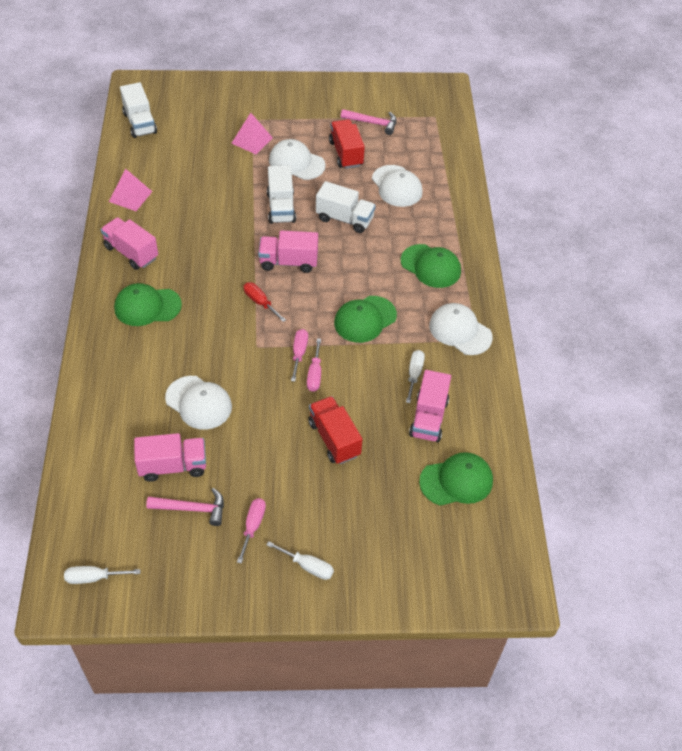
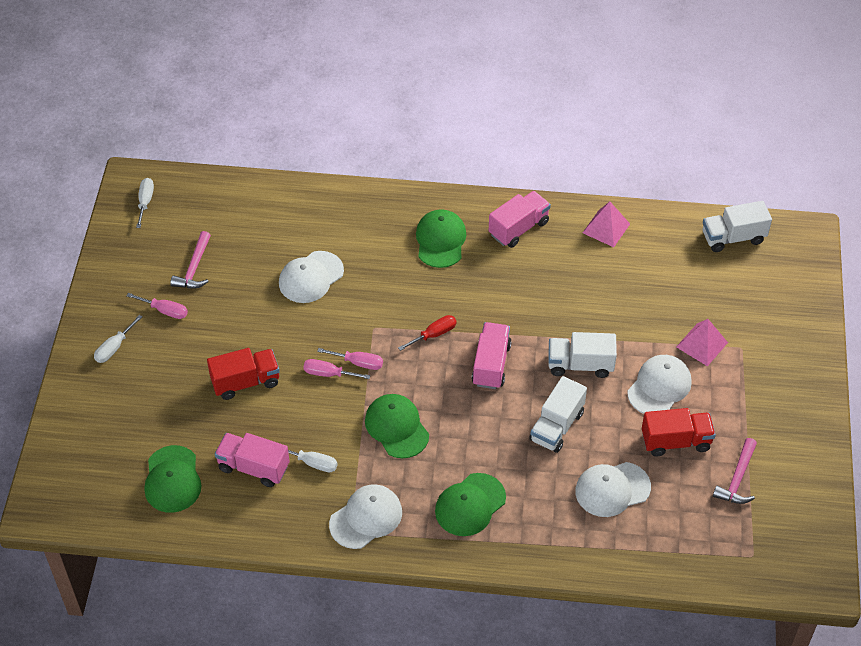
camera: 100 degrees right, 0 degrees up
(173, 466) = (243, 256): pink truck -> none

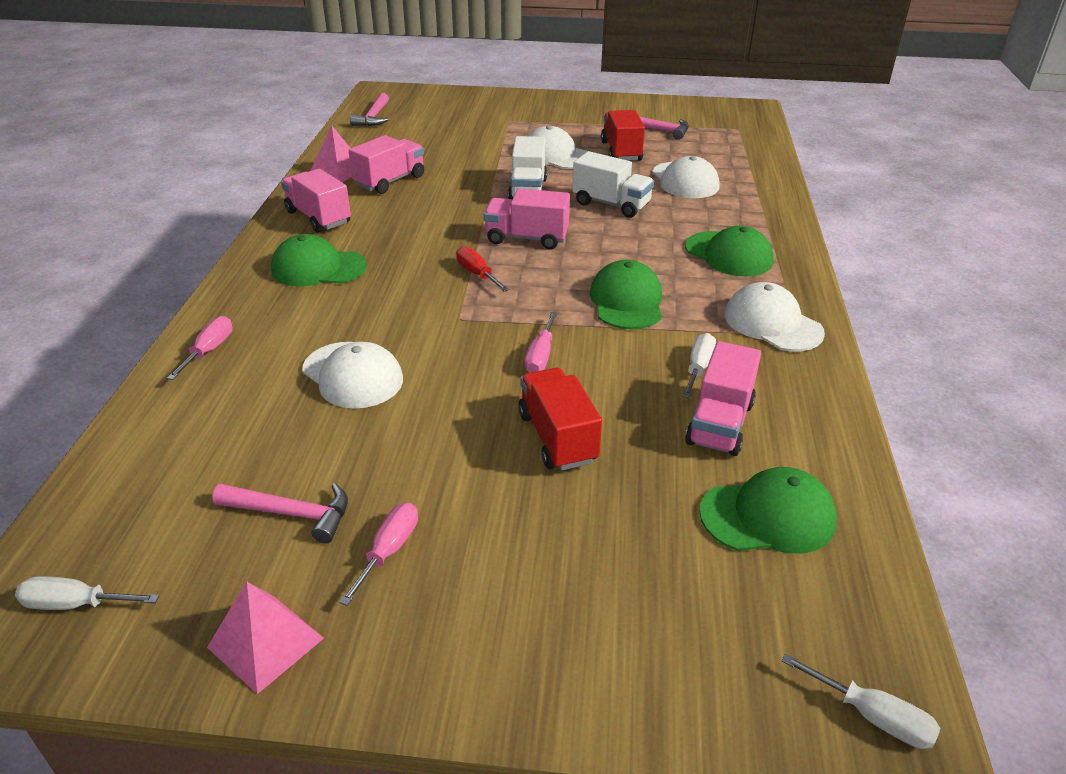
camera: 90 degrees left, 15 degrees down
(114, 348) = (474, 628): white screwdriver -> white screwdriver (873, 717)
(358, 363) = (521, 331): pink screwdriver -> pink screwdriver (209, 350)
(397, 427) = (627, 301): green cap -> green cap turned 120 degrees clockwise
(589, 266) = (390, 181): none -> pink truck
(701, 344) = (504, 136): pink pyramid -> pink pyramid (265, 642)
(733, 238) = (373, 117): white truck -> pink hammer

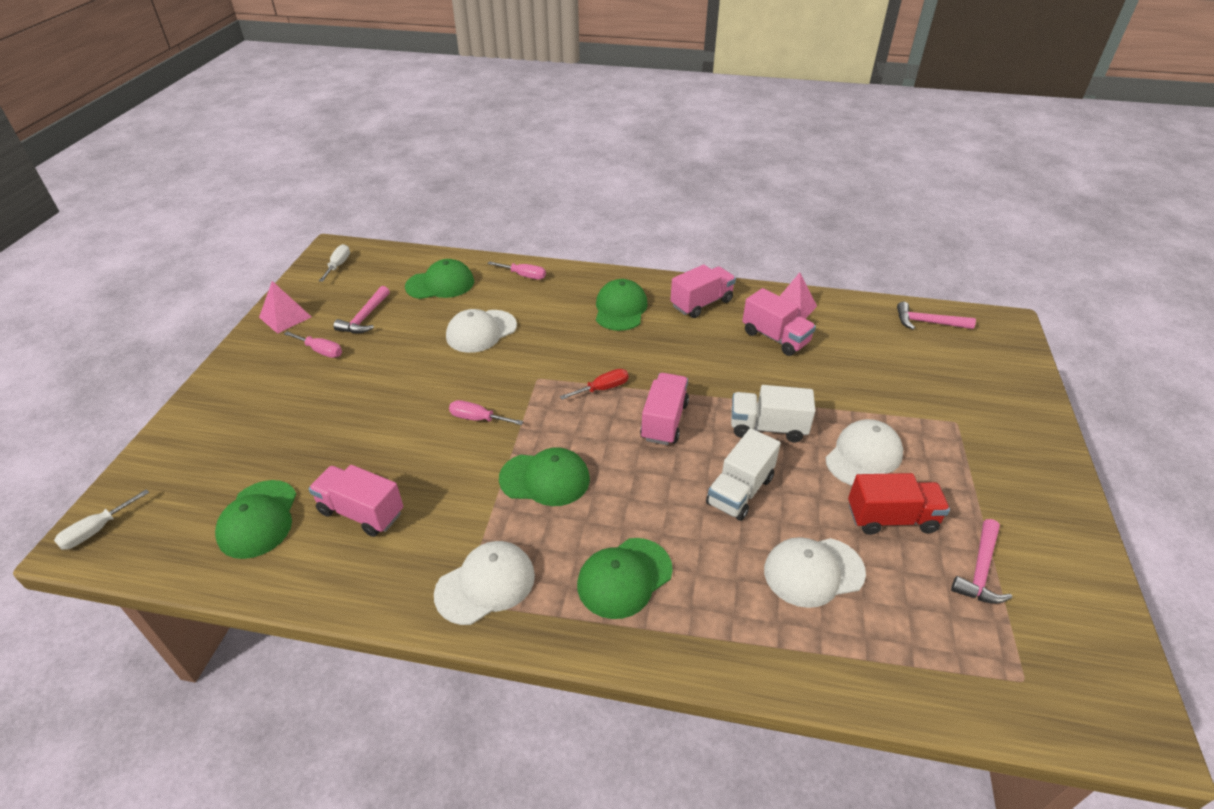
camera: 95 degrees right, 5 degrees up
(205, 436) = (440, 284): none -> green cap
(557, 438) = (382, 421): red truck -> none
(698, 368) = (434, 512): white screwdriver -> none

